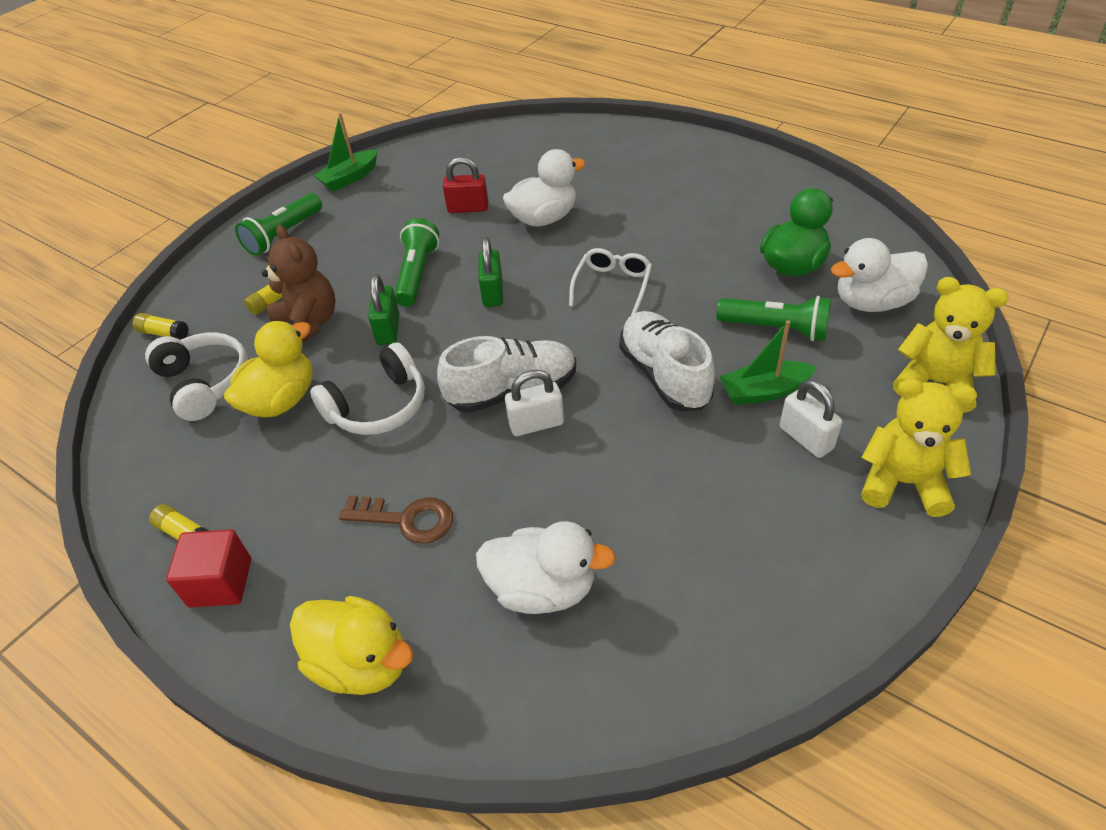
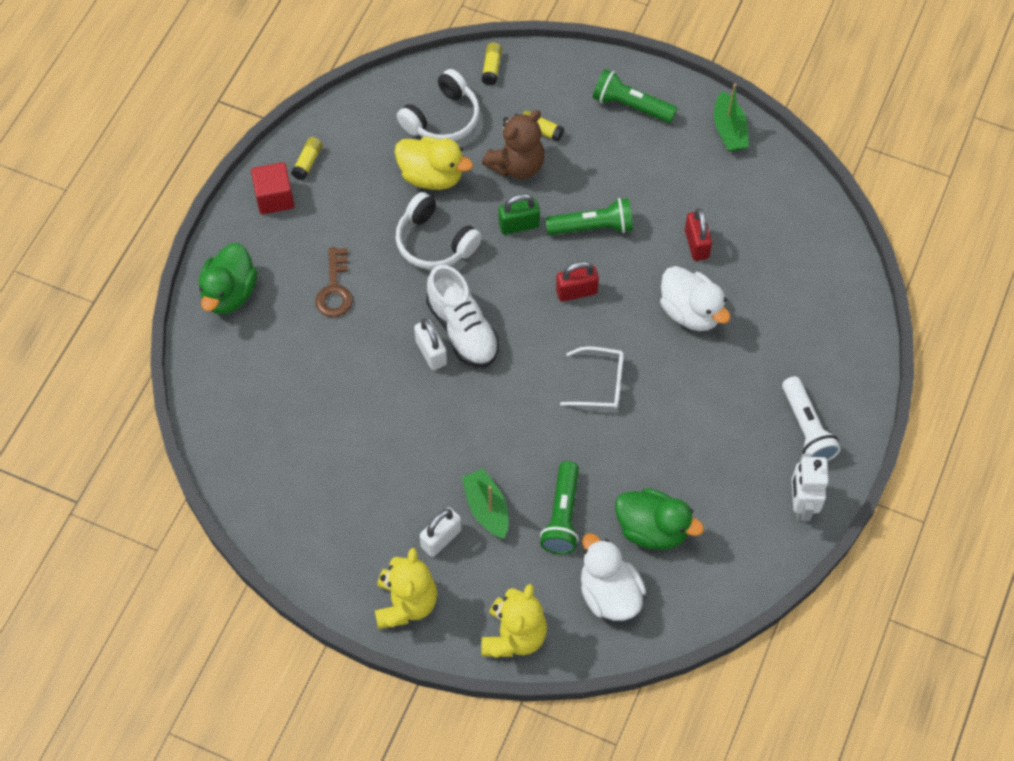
camera: 75 degrees right, 15 degrees up
(350, 178) = (729, 130): green boat -> green boat turned 135 degrees counterclockwise
(361, 663) = (229, 293): yellow duck -> green duck
(493, 293) = (576, 291): green padlock -> red padlock
(543, 588) = (291, 382): white duck -> none
(664, 375) = (495, 435): white shoe -> none
(687, 165) = (806, 428): none -> white flashlight
(768, 175) = (801, 506): none -> white robot

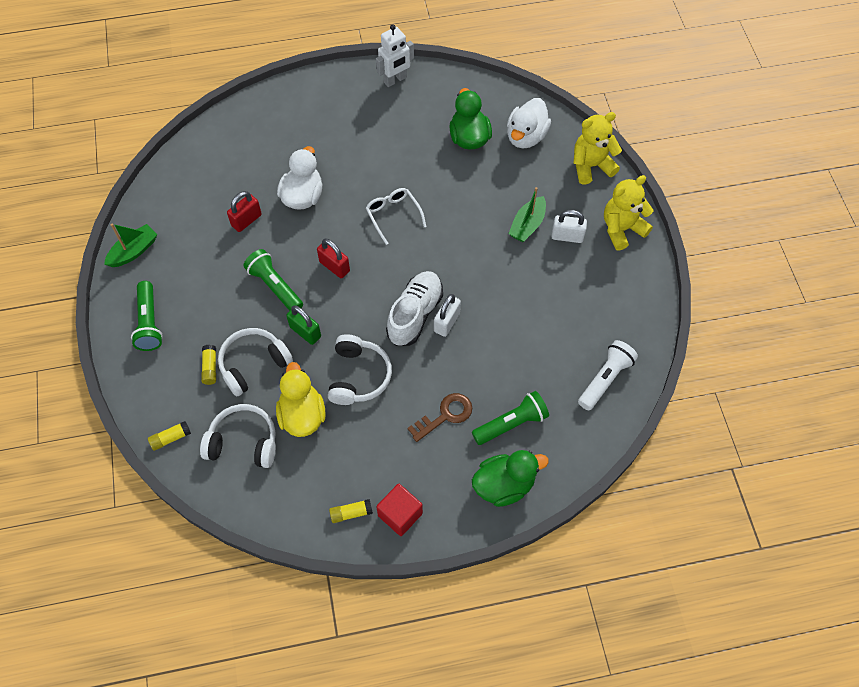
camera: 125 degrees left, 0 degrees up
(517, 165) = (253, 364): brown teddy bear -> white headphones
(562, 516) = (498, 185): green flashlight -> green flashlight (511, 424)
(806, 428) = (342, 101): white flashlight -> white flashlight (605, 379)

